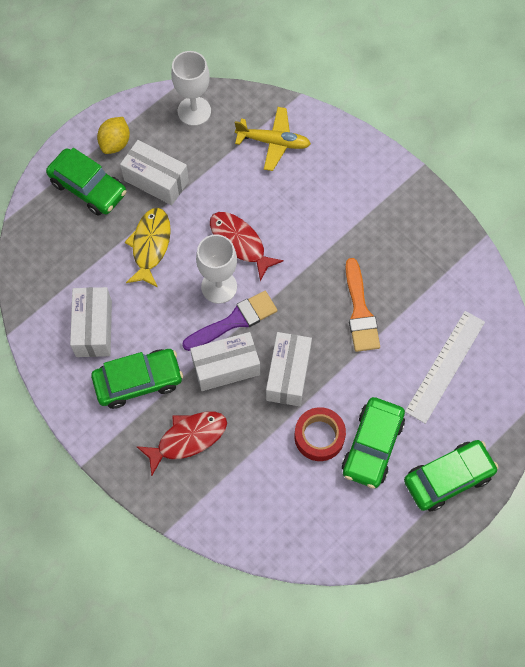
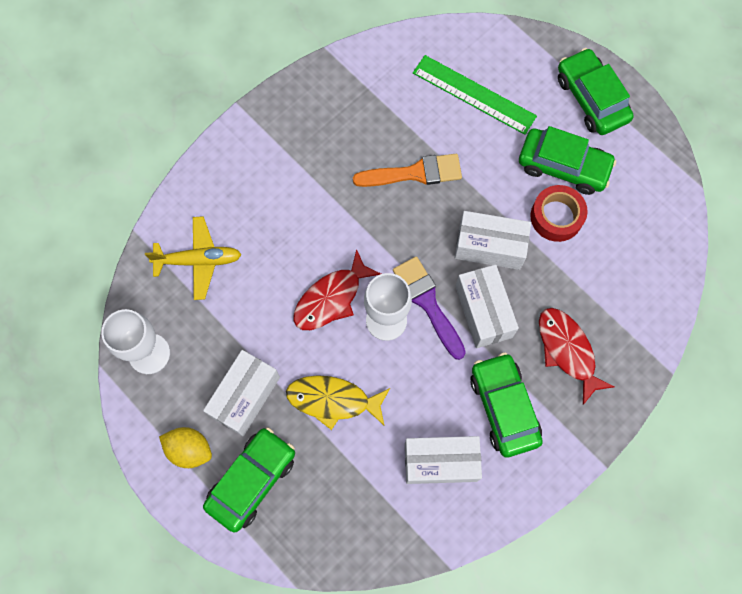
camera: 90 degrees left, 5 degrees up
(274, 142) = (199, 260): yellow plane -> yellow plane turned 75 degrees clockwise
(445, 366) = (474, 94): white ruler -> green ruler

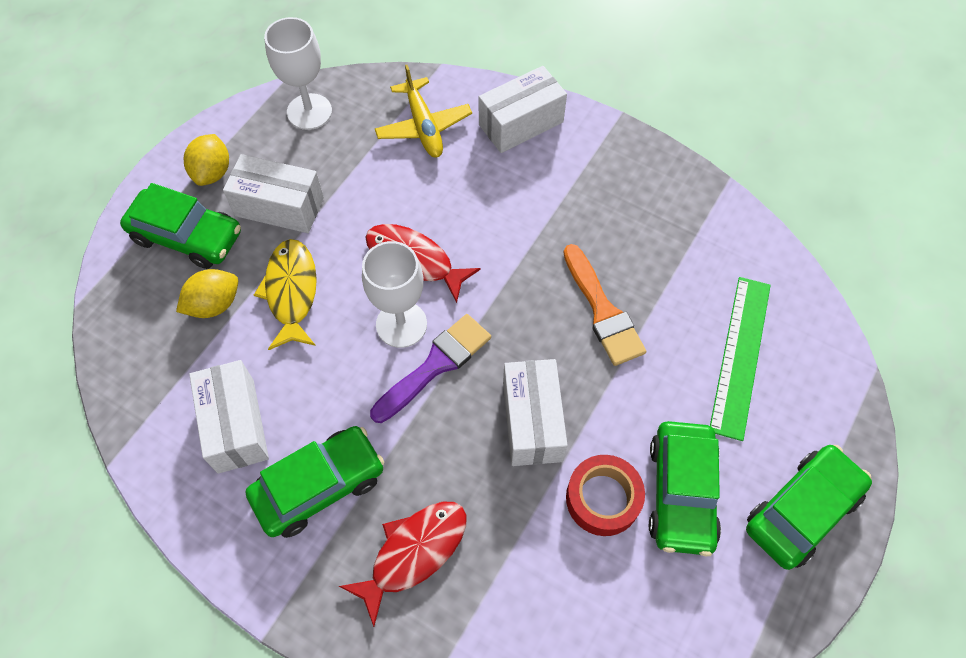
camera: 75 degrees right, 10 degrees down
(327, 465) = (214, 304): none -> yellow lemon
(483, 311) = (441, 433): white box -> white box (521, 123)

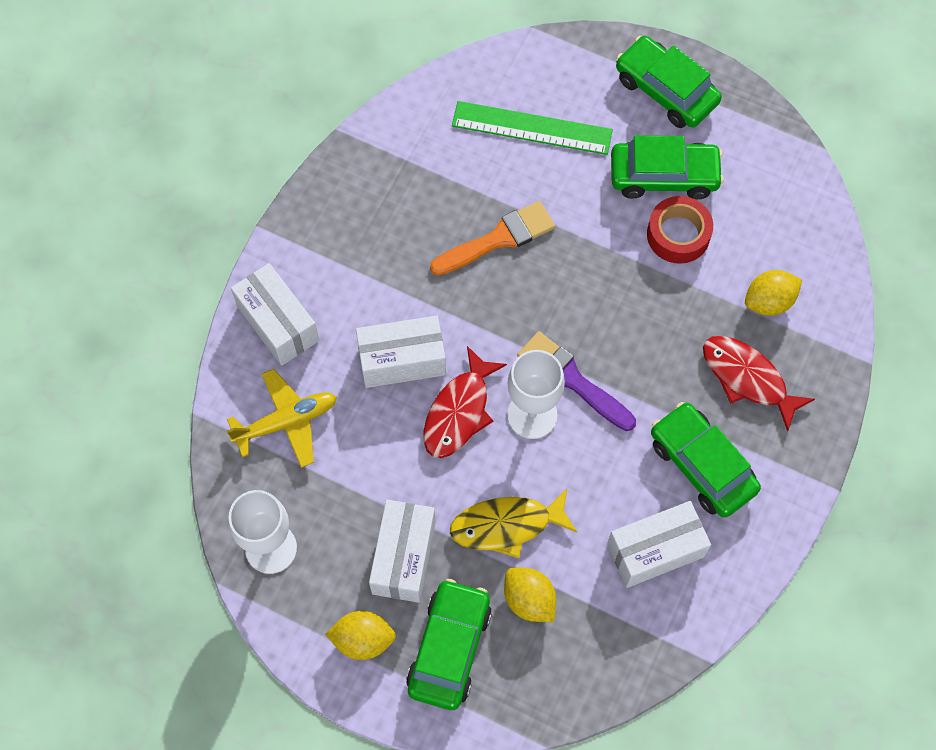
camera: 95 degrees left, 5 degrees up
(509, 594) = (769, 301): none -> yellow lemon
(532, 421) = (616, 293): white box -> white box (402, 360)

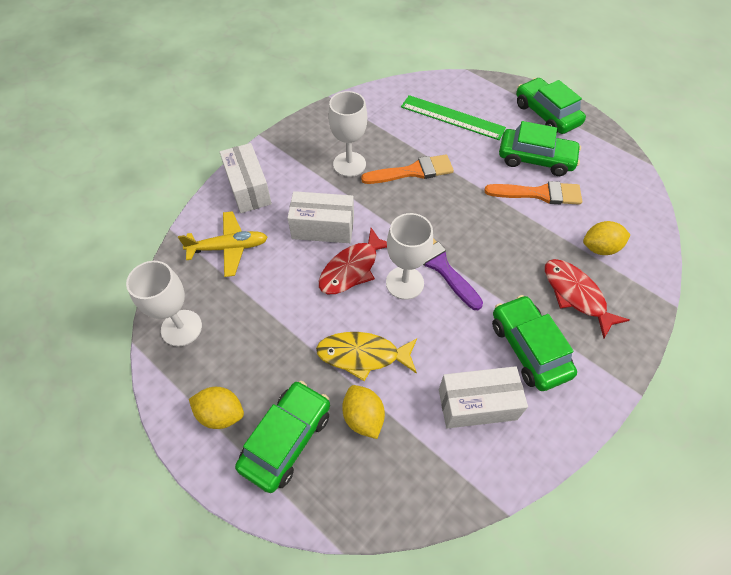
camera: 15 degrees right, 10 degrees down
(404, 557) = (276, 359): white box -> none
(406, 248) = (349, 164): none -> white goblet
(678, 235) = (539, 194): red tape -> orange brush

